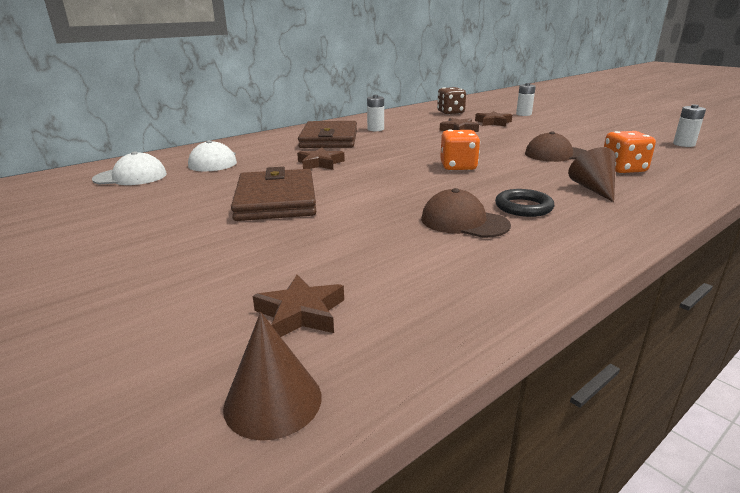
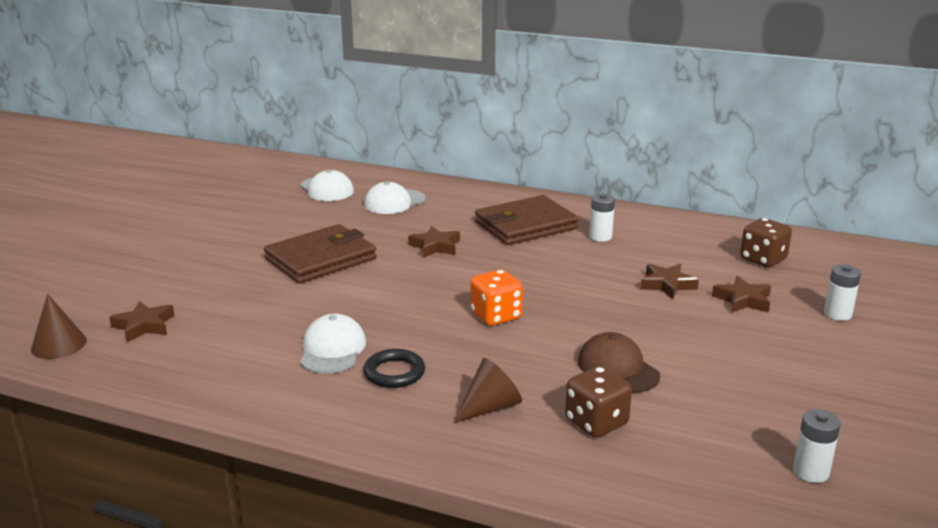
camera: 60 degrees right, 0 degrees up
(464, 222) = (332, 349): brown cap -> white cap
(623, 169) = (596, 422): orange dice -> brown dice

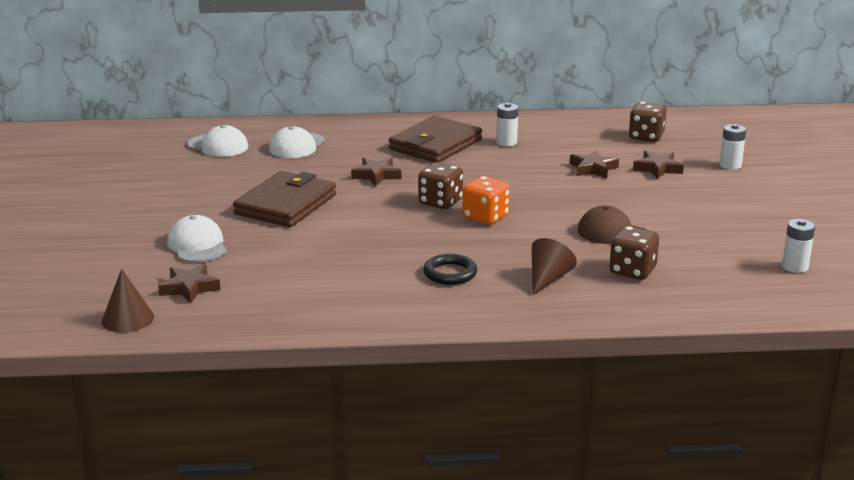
camera: 25 degrees left, 0 degrees up
(332, 349) = (380, 269): white cap -> white cap (197, 245)
(467, 288) = (440, 202): none -> brown dice

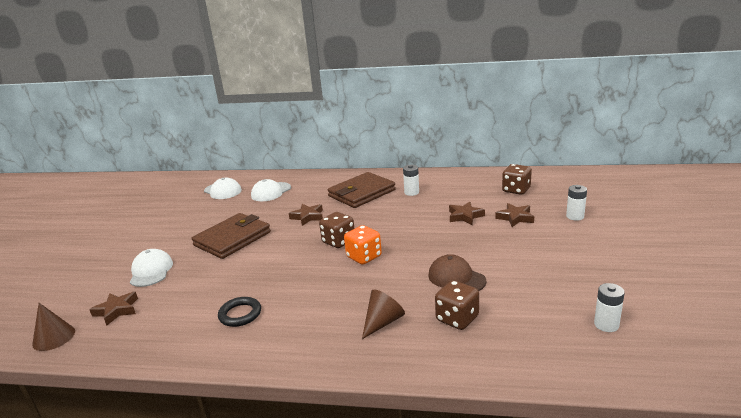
camera: 15 degrees right, 0 degrees up
(450, 273) = (308, 310): black ring -> black ring (240, 314)

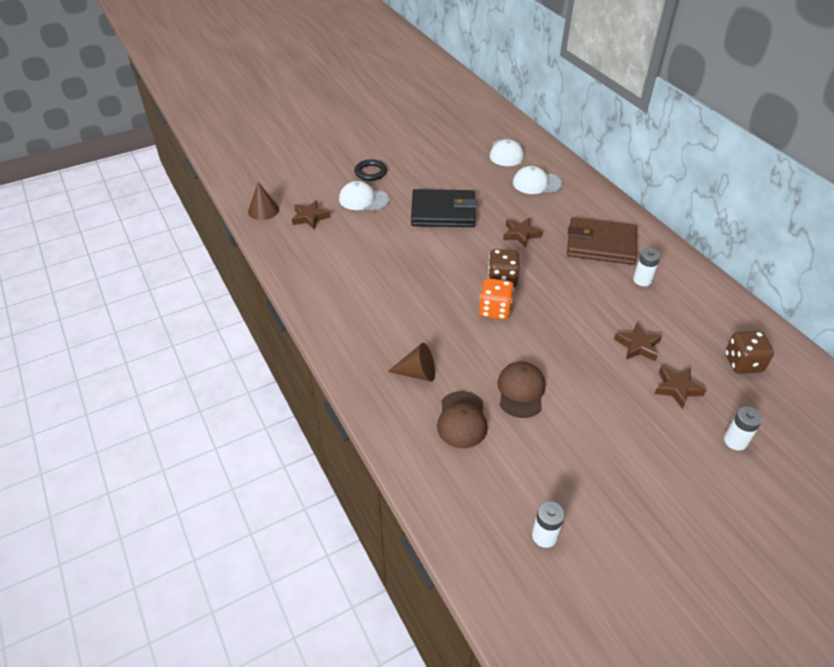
camera: 50 degrees right, 20 degrees up
(151, 271) = (363, 199): white cap -> white cap turned 120 degrees counterclockwise
(232, 239) = (443, 212): brown wallet -> black wallet
(240, 314) = (358, 283): black ring -> black ring (370, 172)
(457, 319) = (462, 420): brown dice -> brown cap

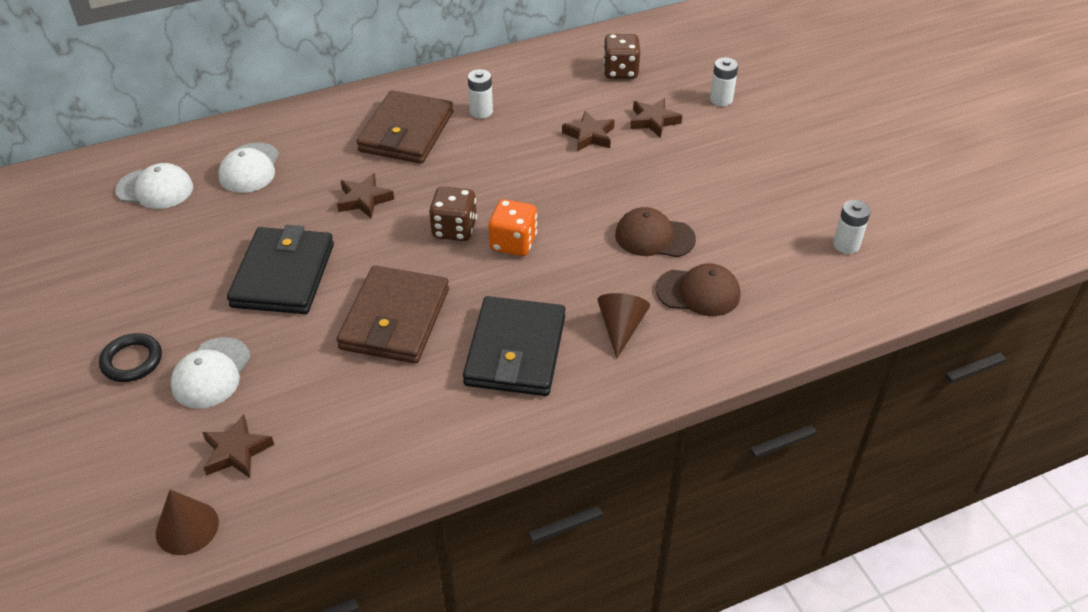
camera: 85 degrees left, 0 degrees up
(390, 319) = (516, 351): none -> black wallet
(412, 262) = (395, 319): none -> brown wallet

